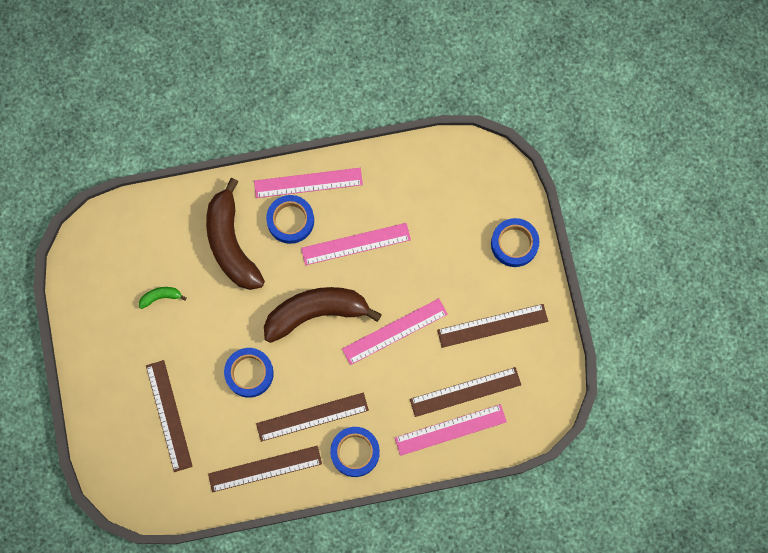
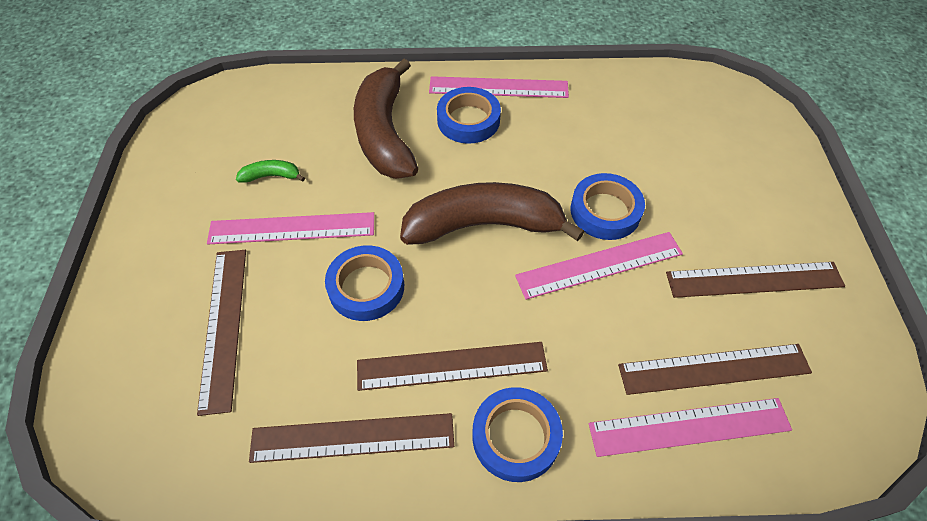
camera: 10 degrees right, 20 degrees down
(356, 244) = (552, 155): pink ruler -> pink ruler (292, 228)
(514, 244) = (779, 184): blue tape -> blue tape (605, 211)

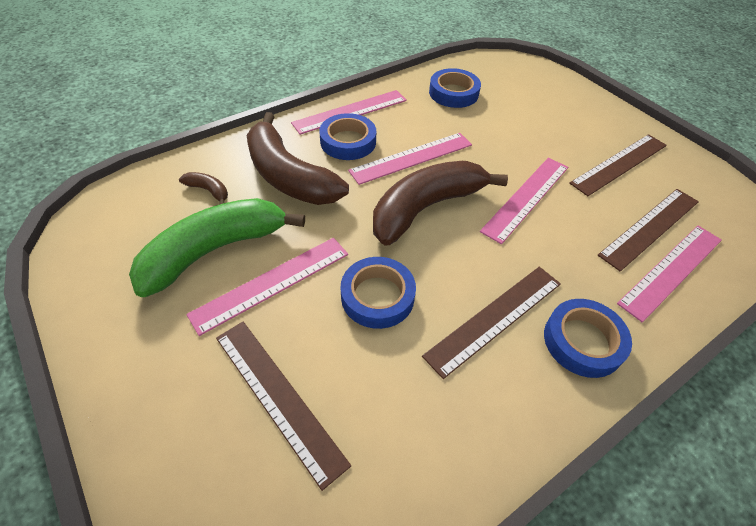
camera: 35 degrees left, 5 degrees down
(271, 176) = (214, 250): green banana -> green banana, size x2.46
(308, 117) = (209, 191): none -> brown banana
(352, 437) = (472, 418): brown ruler -> none
(517, 165) = (412, 158): none -> pink ruler
(605, 211) = (497, 162): blue tape -> blue tape (453, 93)

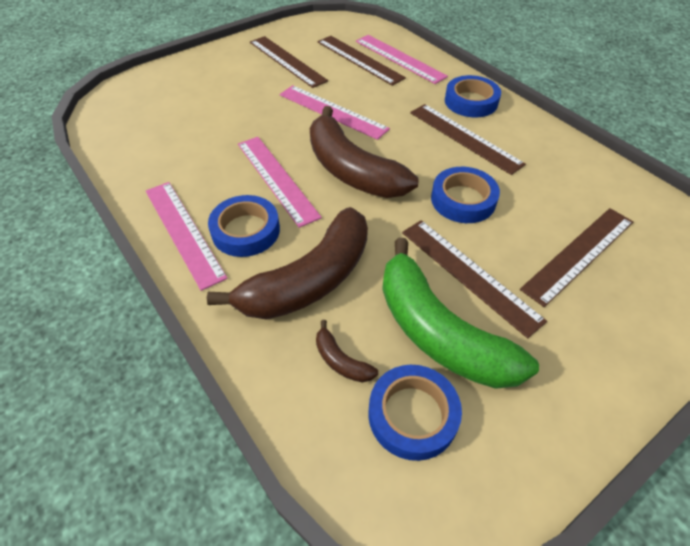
camera: 90 degrees left, 0 degrees up
(209, 191) = (341, 361): brown banana -> brown banana turned 75 degrees counterclockwise
(271, 283) = (469, 274): pink ruler -> brown ruler
(453, 93) = (161, 145): blue tape -> blue tape (412, 415)

